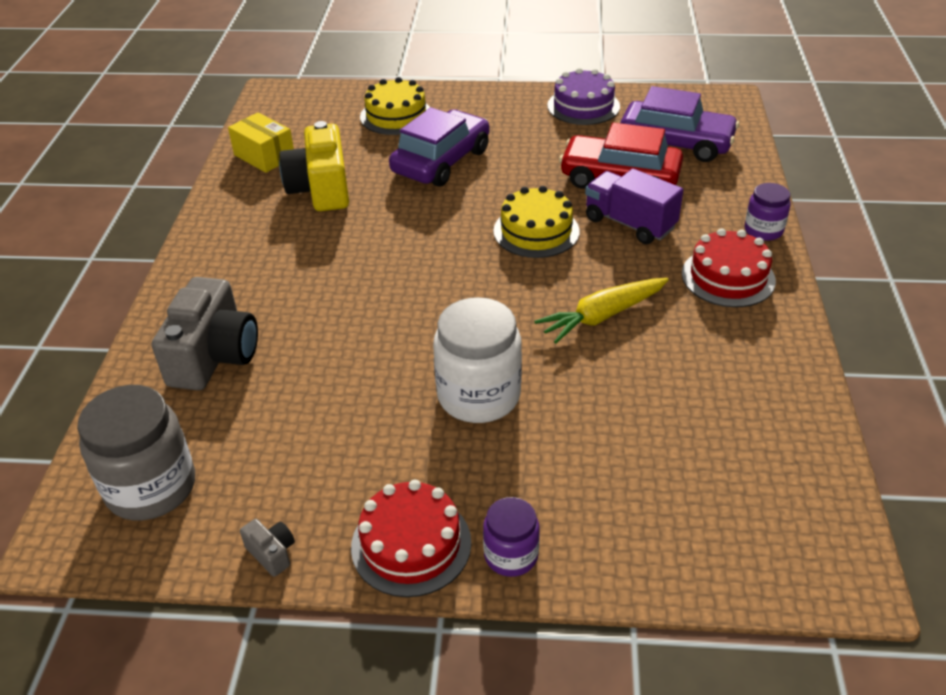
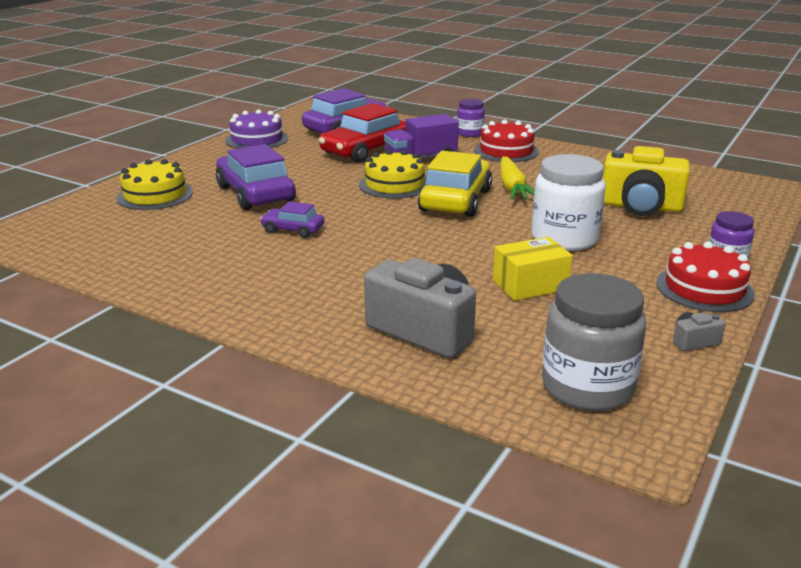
camera: 65 degrees left, 15 degrees down
(264, 156) = (122, 258): yellow box -> yellow box (530, 285)
(321, 189) = (223, 243): yellow camera -> yellow camera (640, 207)
(374, 213) = (293, 230): none -> purple car
(526, 285) = (455, 200): none -> yellow car

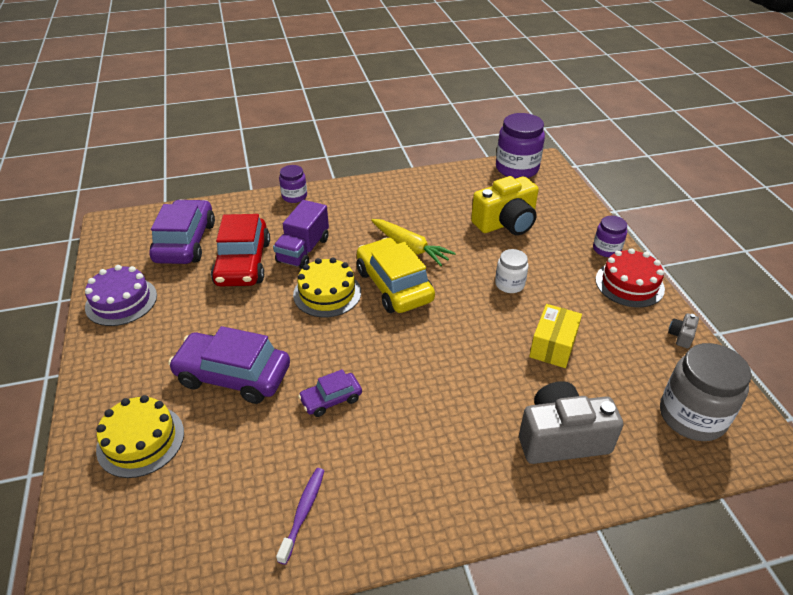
camera: 45 degrees left, 15 degrees up
(175, 265) = (303, 512): none -> purple toothbrush
(506, 151) = (349, 205): red cake -> none
(564, 238) = (509, 284): white jar -> white jar, size x0.56
(729, 182) = (517, 168): none -> purple jar

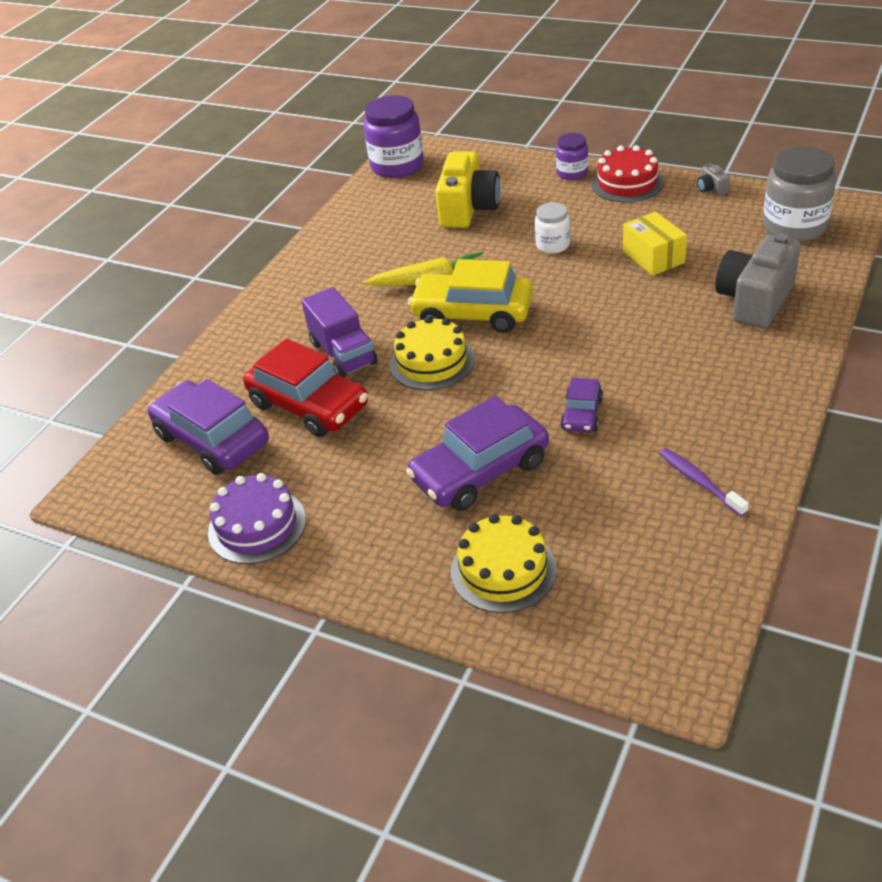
camera: 45 degrees left, 0 degrees up
(294, 196) = (240, 326): purple jar -> none

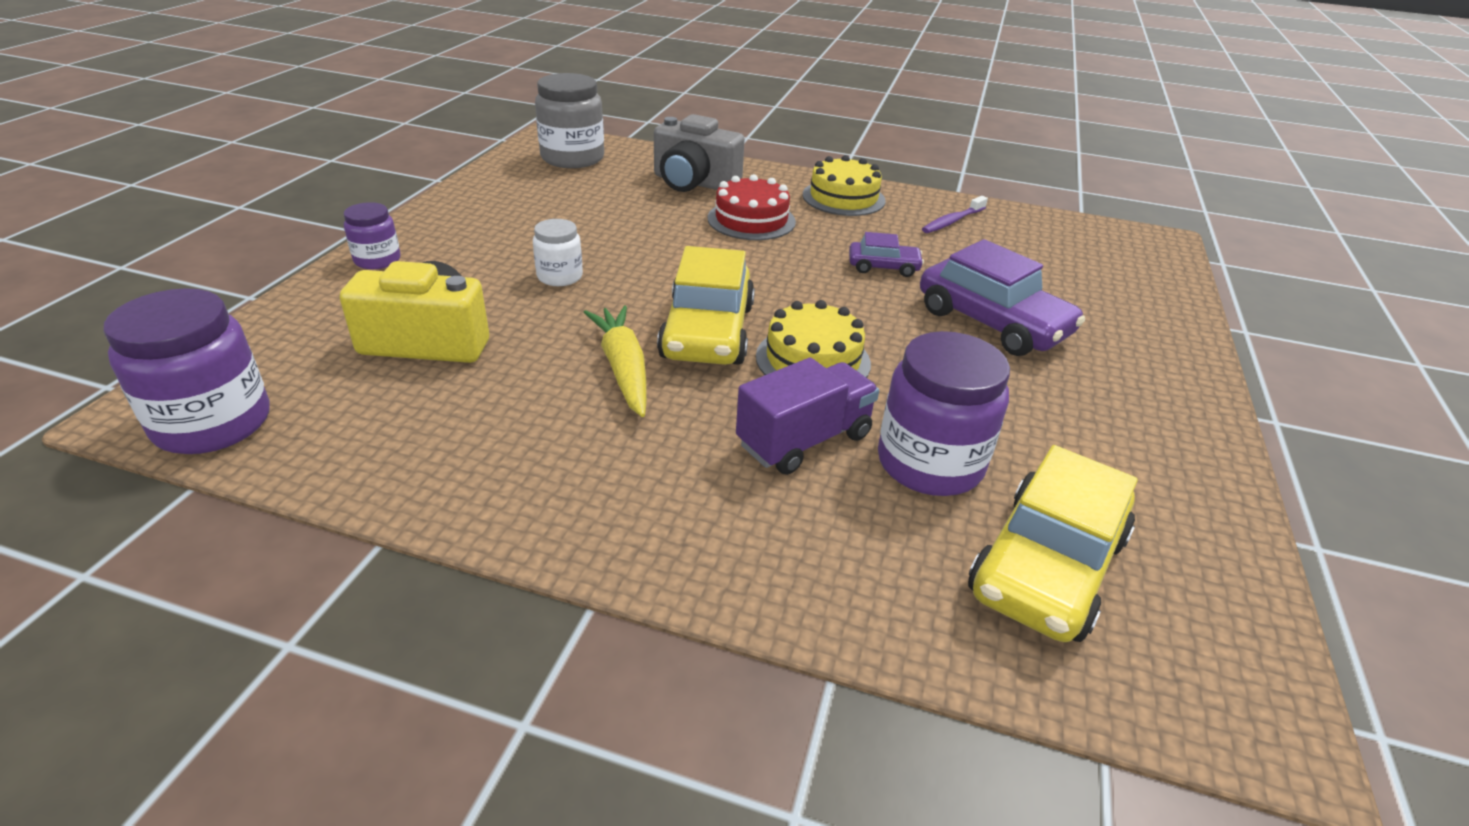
camera: 105 degrees left, 5 degrees down
(212, 439) = (1047, 566): purple car -> yellow car
(257, 526) = (1178, 484): purple cake -> none
(309, 405) = (930, 463): red car -> purple jar
(503, 570) = (1114, 309): yellow cake -> yellow cake (843, 198)
(627, 183) = (431, 227): red cake -> red cake (751, 220)
(653, 257) = (606, 221): yellow box -> none
(711, 189) = (477, 185): grey camera -> none

